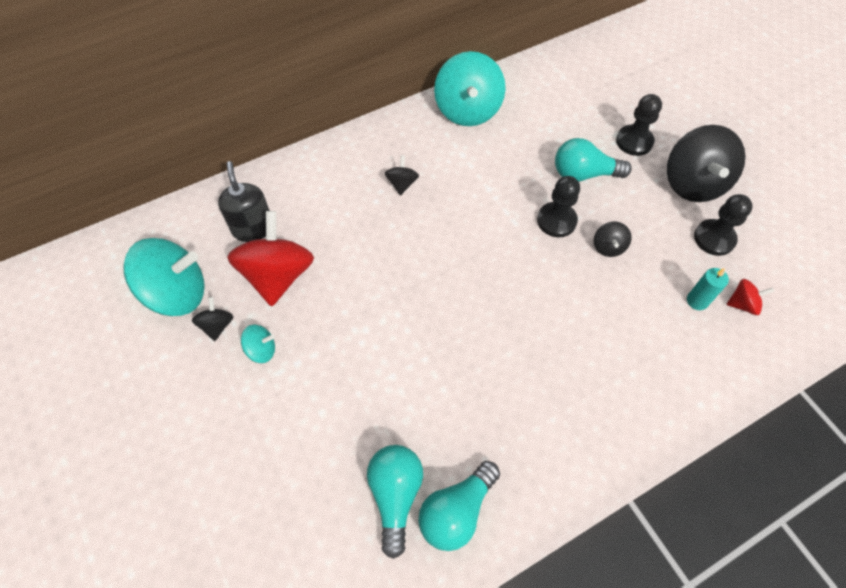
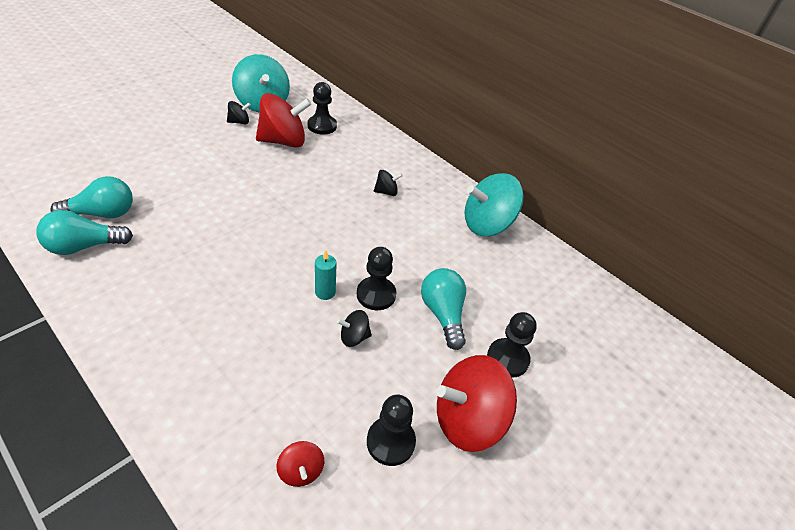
camera: 70 degrees right, 15 degrees down
(253, 228) = (322, 126): black soap dispenser -> black pawn
(261, 350) = (221, 142): turquoise spinning top -> none
(456, 511) = (84, 246): turquoise light bulb -> turquoise light bulb turned 45 degrees counterclockwise
(693, 183) = (468, 420): black spinning top -> red spinning top
(697, 301) = (298, 421): turquoise candle -> turquoise candle (325, 292)

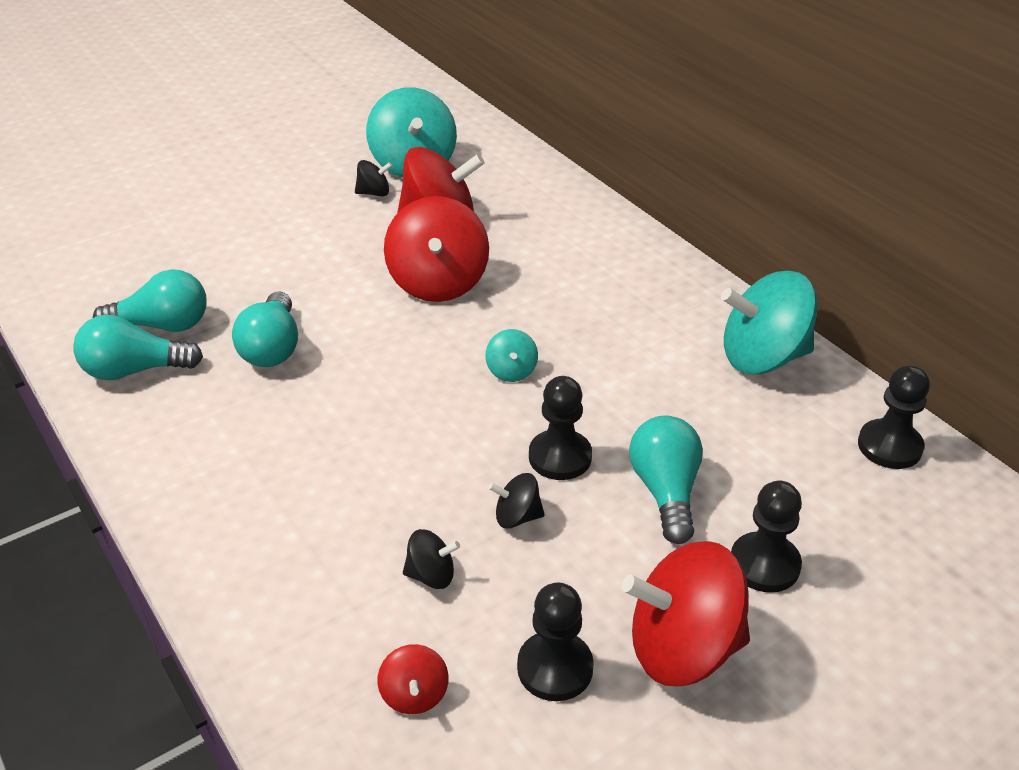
camera: 15 degrees right, 5 degrees down
(181, 227) = (272, 348): none -> turquoise light bulb
(286, 181) = (438, 283): none -> red spinning top
(322, 126) = (504, 199): black pawn -> black pawn (889, 446)
(325, 292) = (480, 449): turquoise candle -> none
(339, 238) = (511, 371): none -> turquoise spinning top
(386, 192) = (598, 302): black spinning top -> black spinning top (431, 575)

